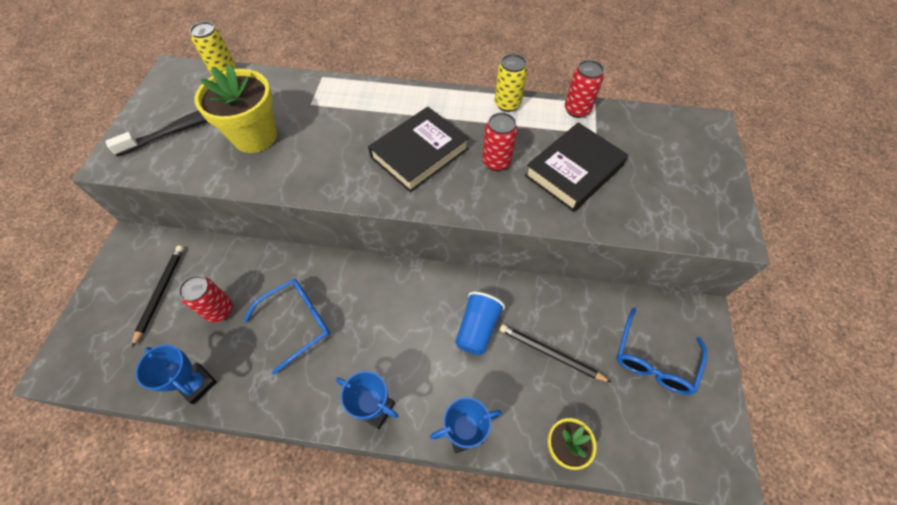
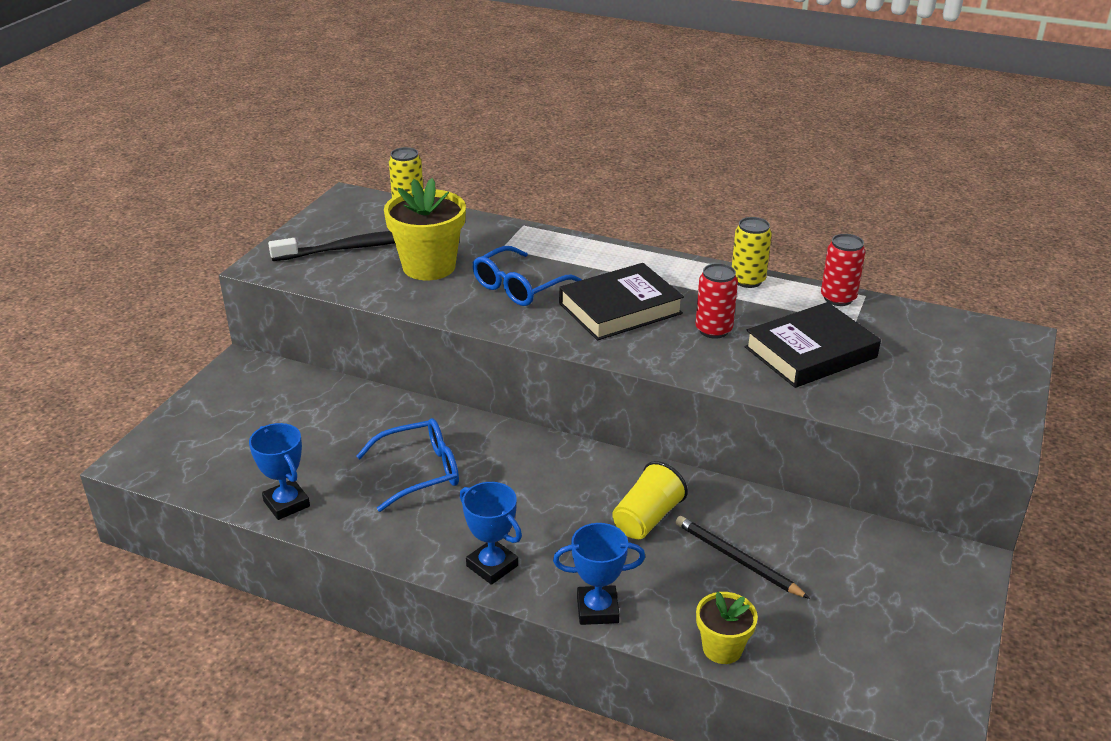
camera: 15 degrees right, 25 degrees down
(161, 293) = (265, 416): black pencil -> none
(220, 310) = (330, 444): red can -> none
(477, 328) = (647, 518): blue cup -> yellow cup
(654, 360) = (879, 592): blue glasses -> blue glasses (519, 287)

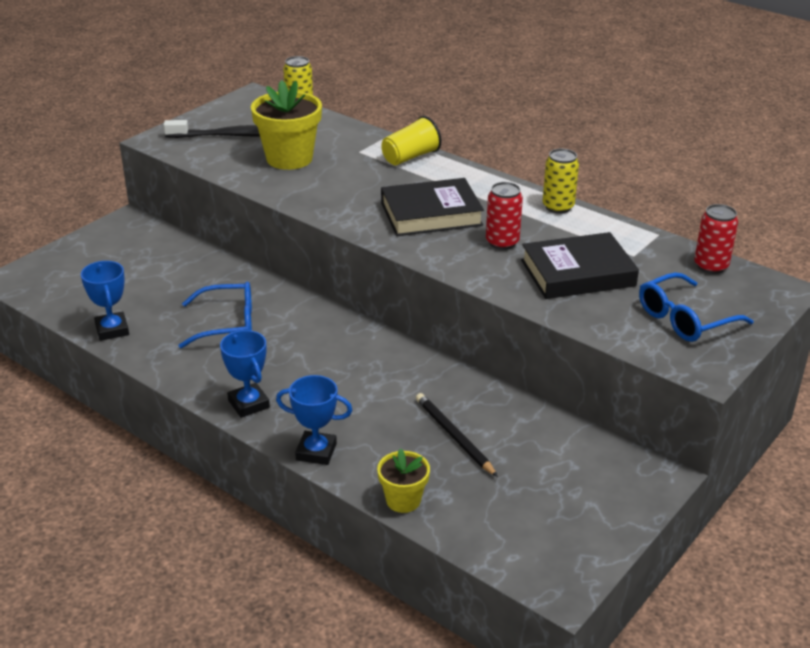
camera: 15 degrees right, 0 degrees up
(519, 287) = (355, 185): blue glasses -> blue glasses (685, 319)
(647, 518) = (395, 391): yellow cup -> yellow cup (410, 157)
(838, 298) = (631, 233): red can -> red can (711, 266)

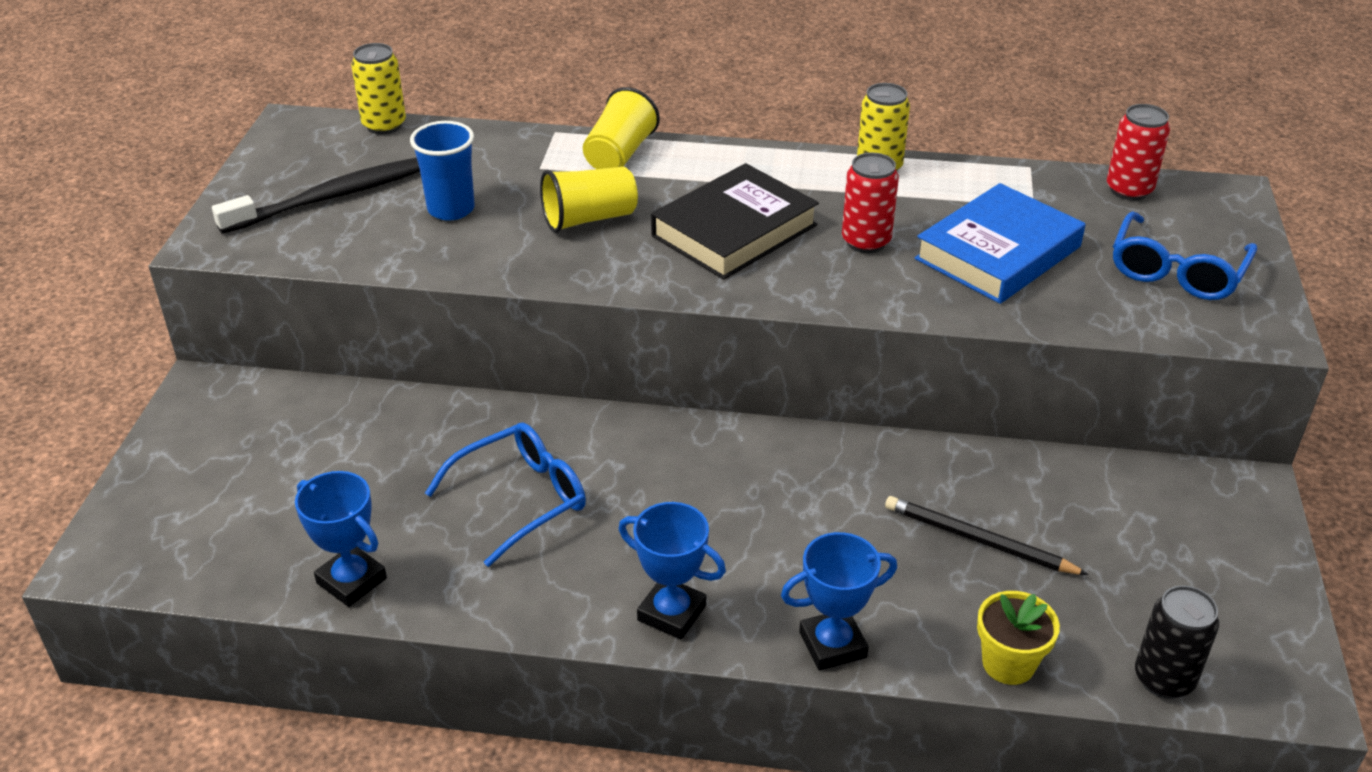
camera: 30 degrees left, 5 degrees up
(289, 158) = (451, 209): yellow flower pot -> blue cup
(356, 184) = (589, 219): none -> yellow cup
(486, 545) = (1164, 679): none -> black can
(577, 273) = (998, 253): black book -> blue book

